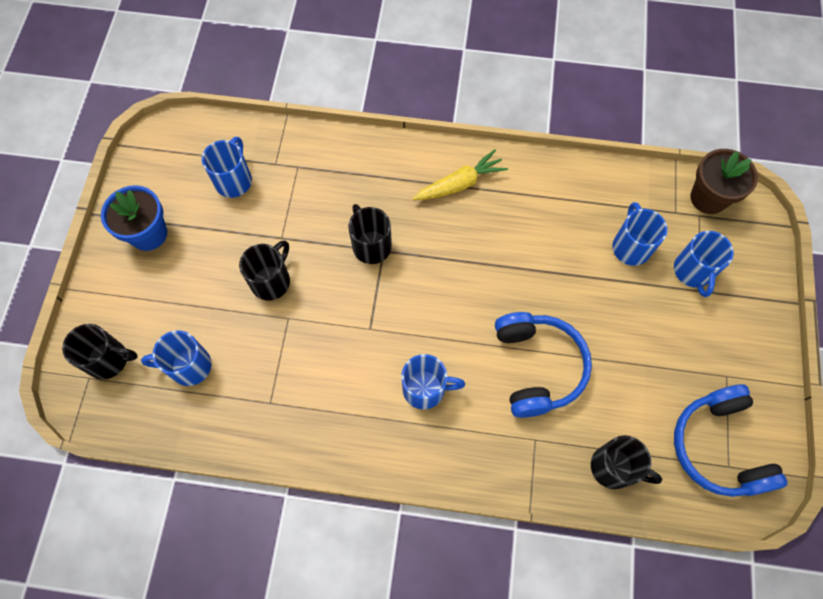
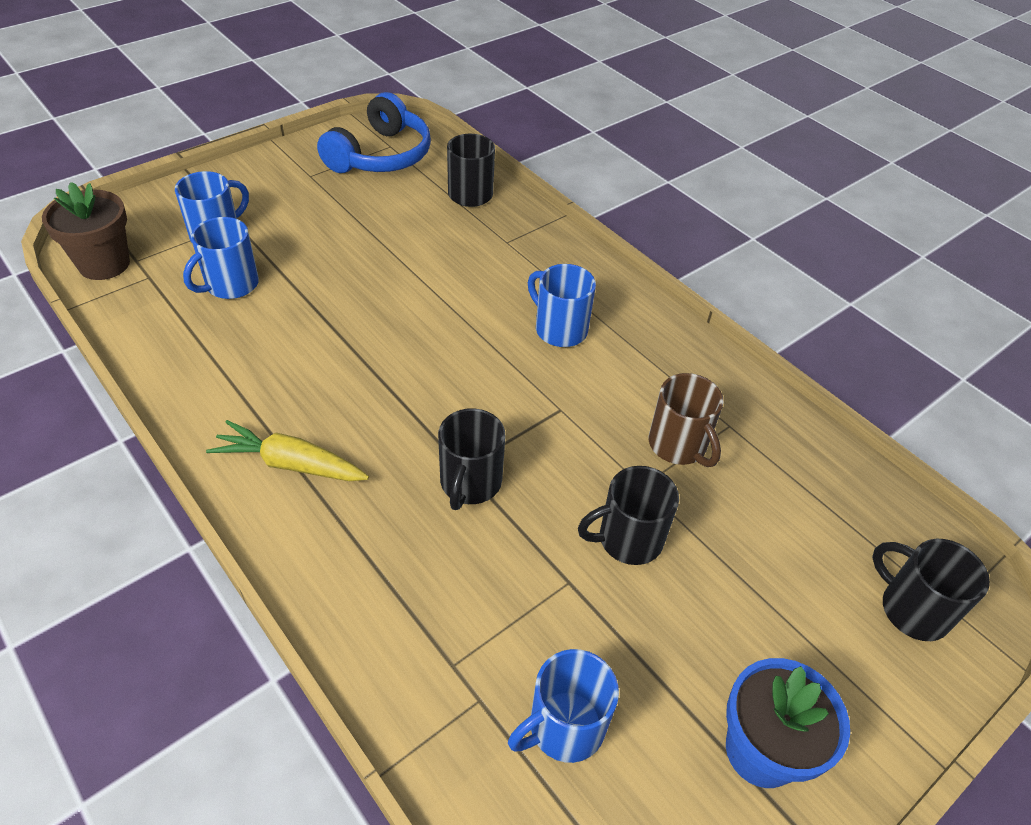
camera: 140 degrees left, 20 degrees down
(189, 366) = (804, 524): blue mug -> none
(288, 361) = (678, 445): none -> brown mug
(537, 367) = (441, 275): blue headphones -> none

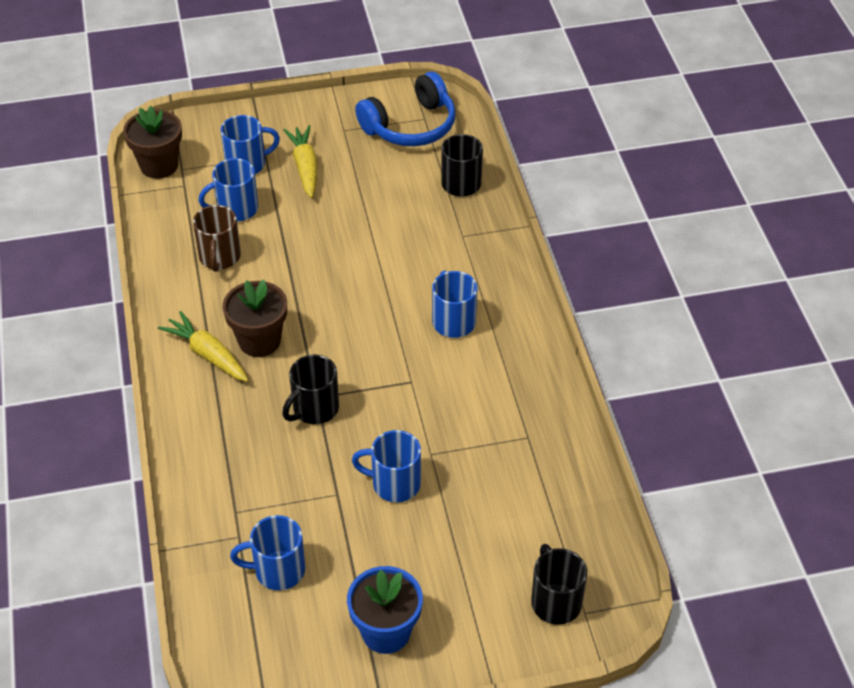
camera: 30 degrees right, 0 degrees up
(289, 221) = (305, 167): none -> yellow carrot
(349, 424) = (259, 341): none -> brown flower pot
(628, 539) = (394, 484): black mug -> blue mug
(678, 445) = (478, 437): brown mug -> brown mug (219, 257)

